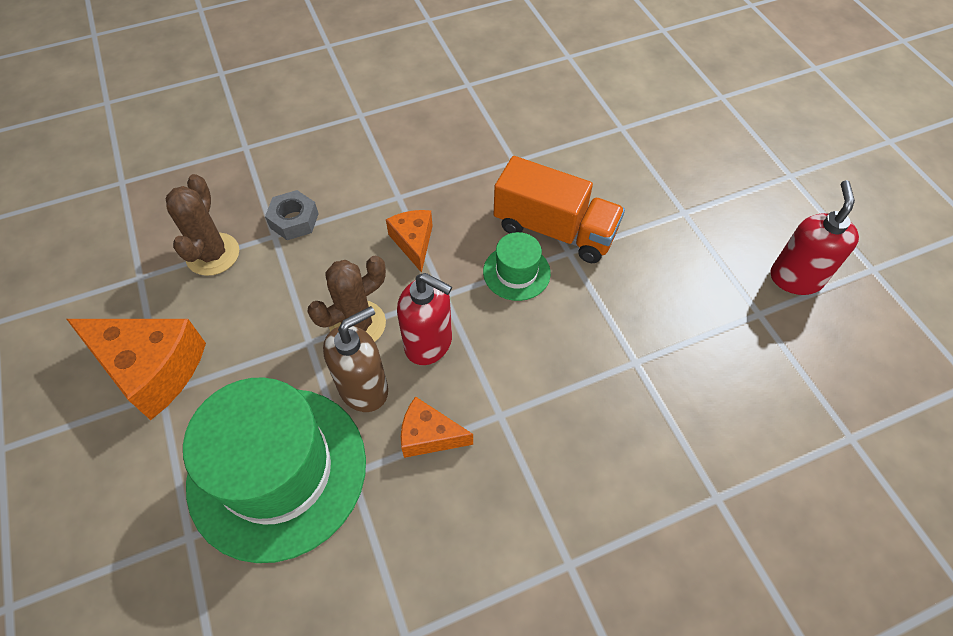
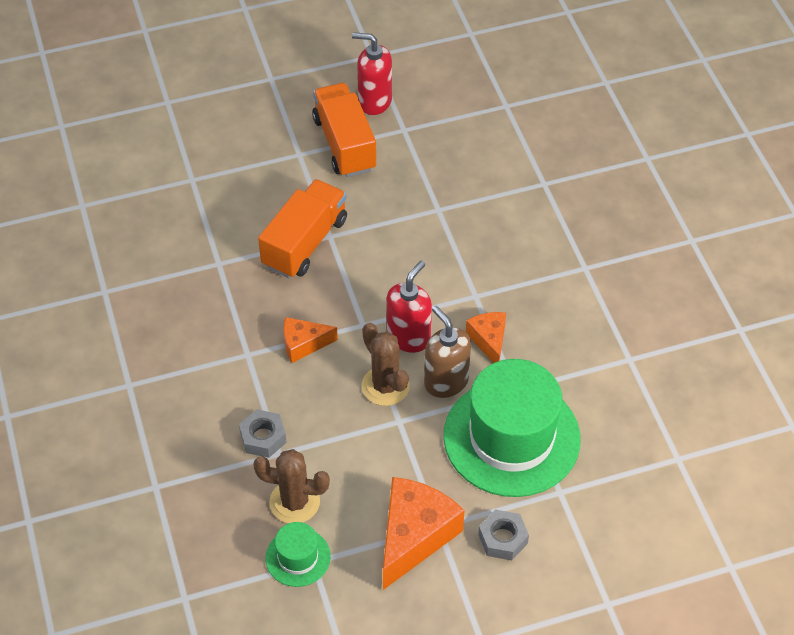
camera: 85 degrees left, 5 degrees down
(131, 467) = (502, 539): none -> grey nut
(429, 435) = (489, 340): orange cheese -> orange cheese turned 150 degrees clockwise
(516, 272) = (346, 273): green hat -> green hat (298, 557)
(713, 253) = (344, 144): none -> orange truck

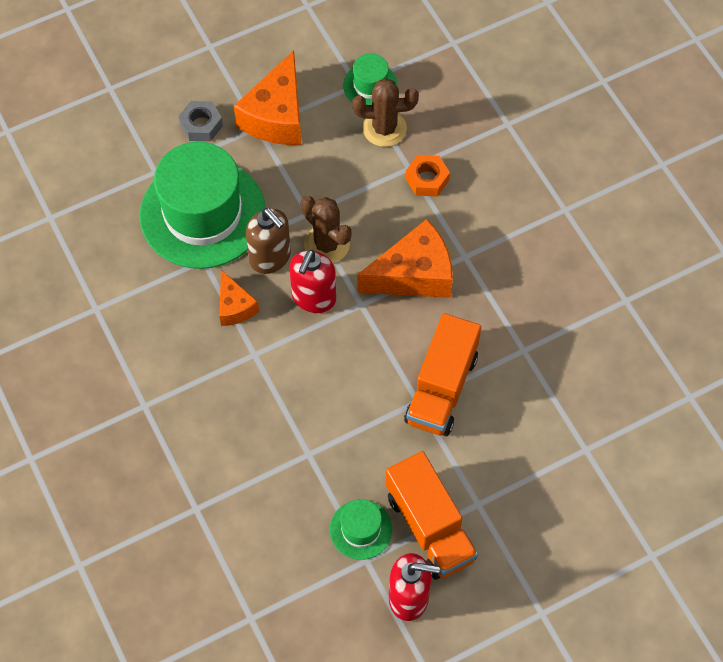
camera: 170 degrees right, 10 degrees up
(263, 437) = (427, 179): grey nut -> orange nut
(303, 344) = (414, 275): orange cheese -> orange cheese, size x1.79
(403, 150) = (361, 529): none -> green hat

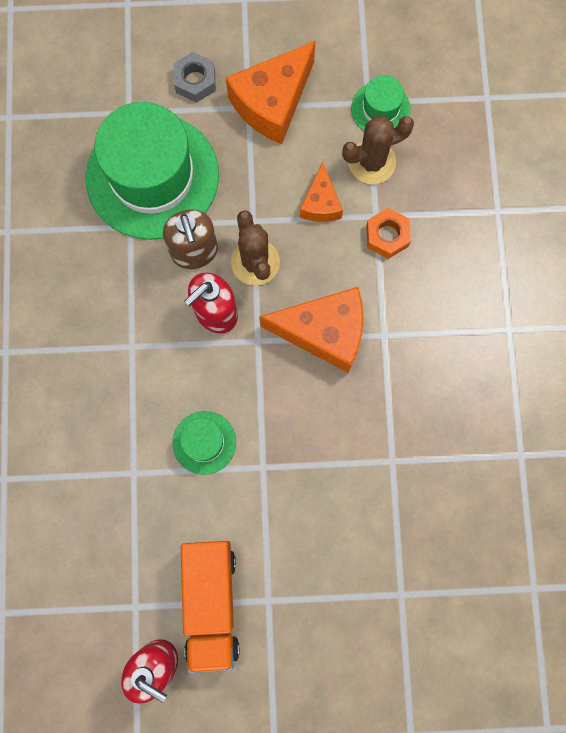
camera: 25 degrees right, 15 degrees up
(235, 307) = (136, 288): orange cheese -> orange cheese (320, 203)
(361, 529) = (145, 573): green hat -> green hat (204, 442)
(384, 128) = (371, 162): brown cactus -> brown cactus turned 45 degrees counterclockwise
(442, 388) = (292, 465): orange truck -> none

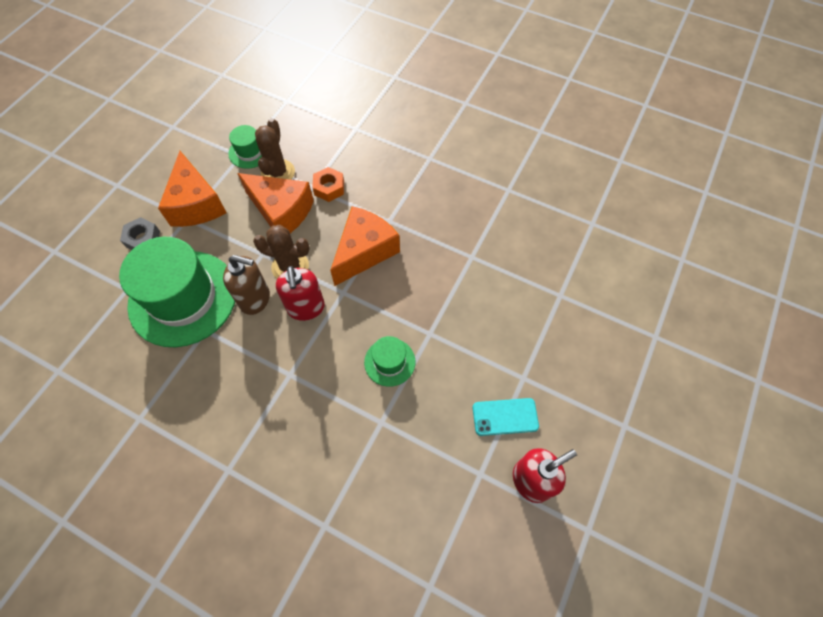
camera: 60 degrees left, 15 degrees down
(211, 602) = (505, 417): orange truck -> turquoise phone
(320, 203) = (281, 211): orange cheese -> orange cheese, size x1.79

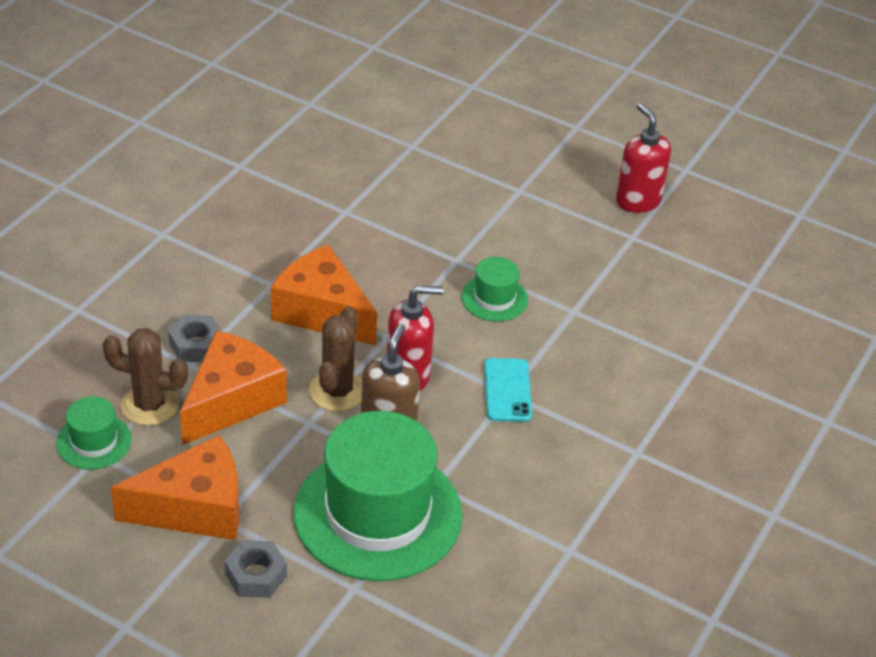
camera: 90 degrees left, 20 degrees down
(329, 188) = (196, 345): orange nut -> grey nut
(505, 417) = (566, 210): turquoise phone -> turquoise phone (507, 390)

